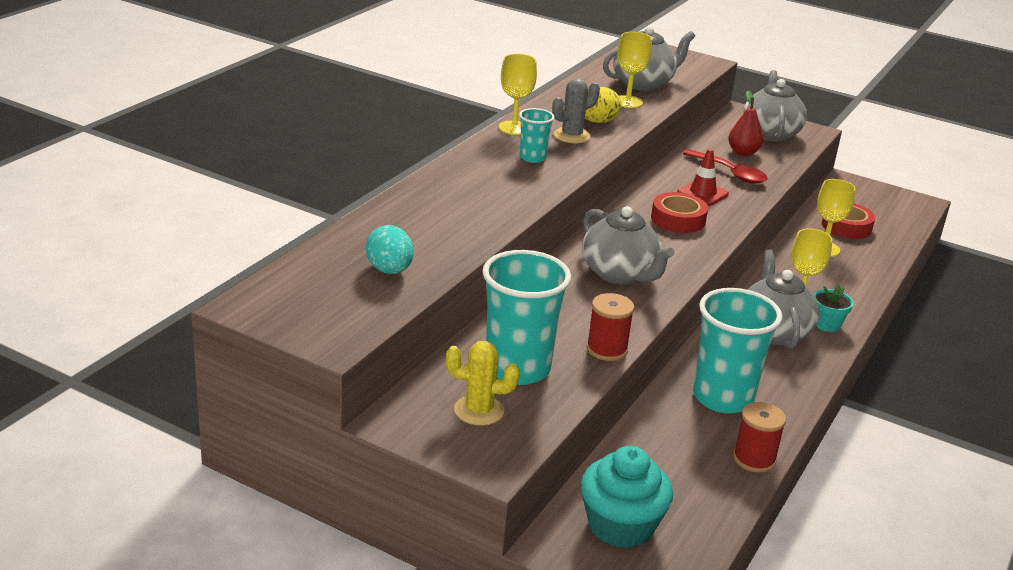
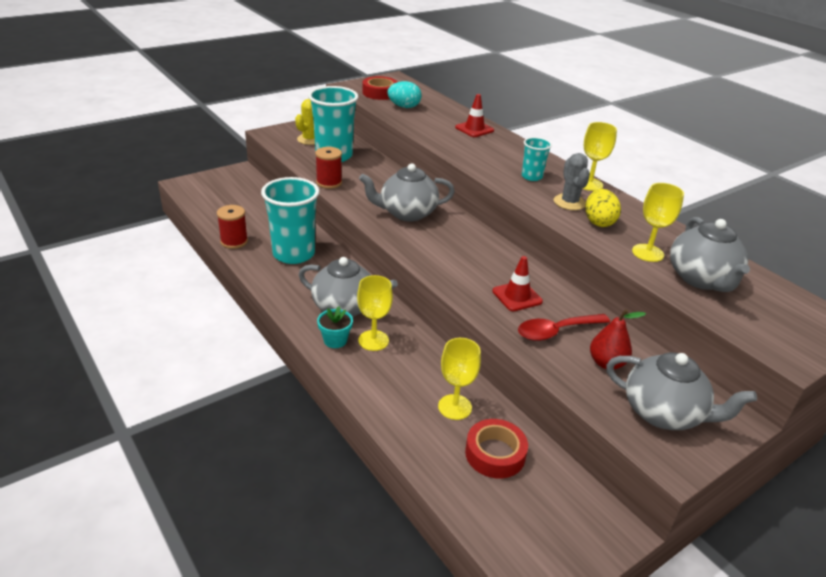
camera: 115 degrees right, 5 degrees up
(423, 205) = (474, 129): none -> red traffic cone
(620, 525) = (232, 188): turquoise cupcake -> none
(678, 219) = (473, 265): red tape -> red tape (380, 93)

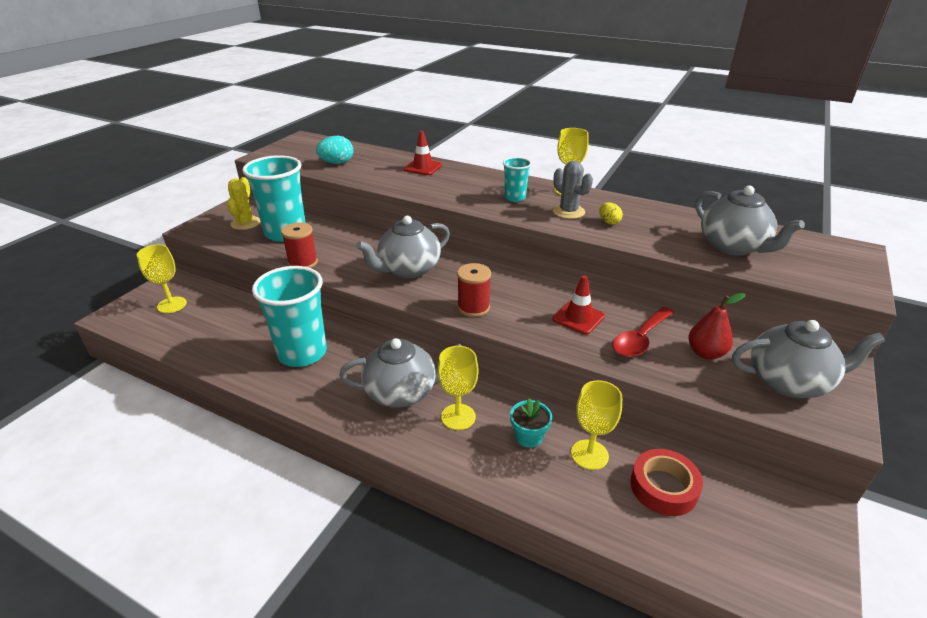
camera: 25 degrees left, 0 degrees up
(234, 241) = (222, 363): red spool -> red spool (473, 307)
(335, 340) = (420, 434): turquoise flower pot -> turquoise flower pot (529, 437)
(380, 93) = (300, 155): red tape -> none
(598, 222) = (608, 222): yellow egg -> yellow egg, size x0.60
(647, 253) = (672, 237): yellow goblet -> yellow goblet (172, 305)

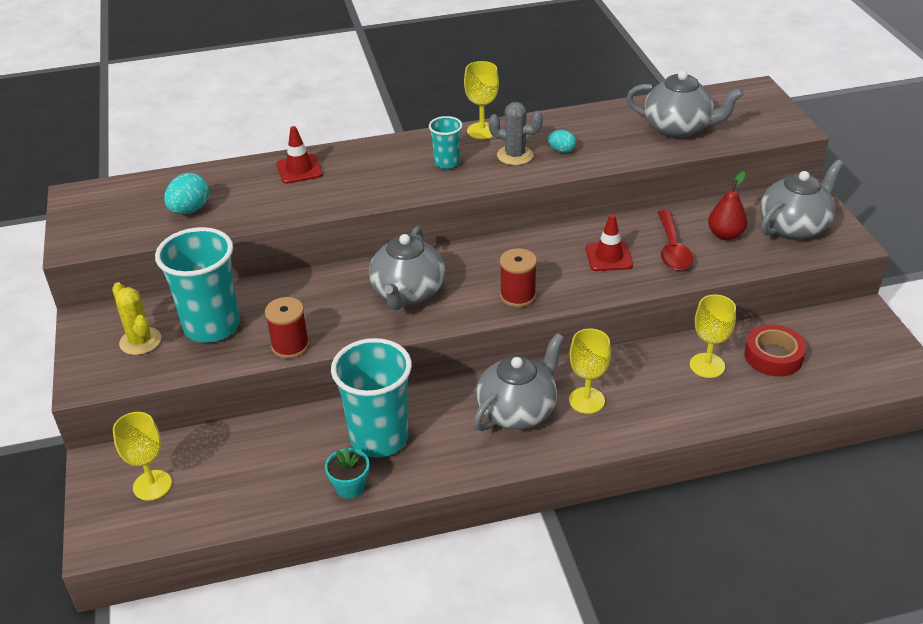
camera: 40 degrees left, 5 degrees up
(529, 437) = (654, 380): turquoise flower pot -> turquoise flower pot (350, 487)
(608, 222) = (561, 150): yellow egg -> turquoise egg

